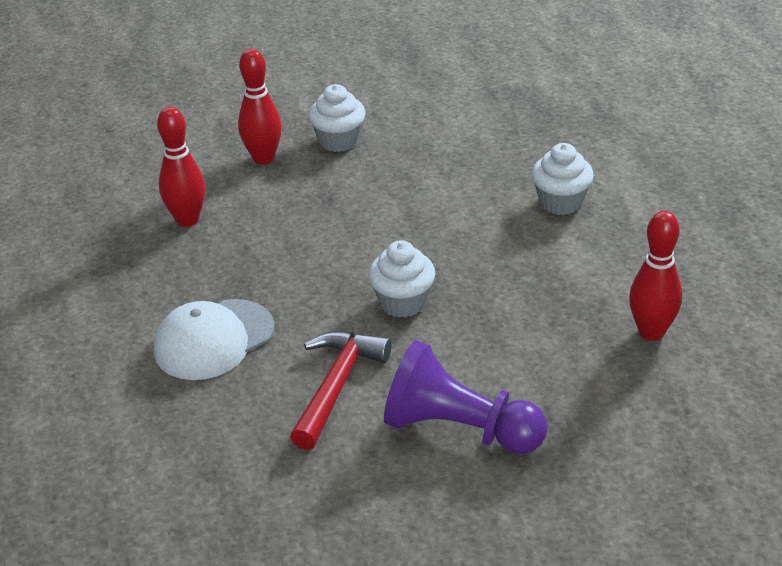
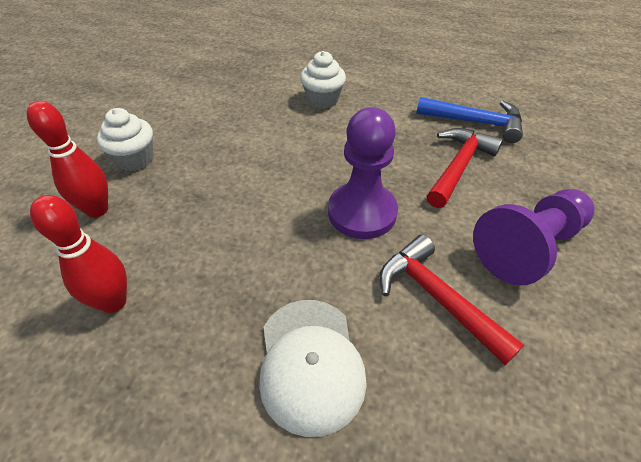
camera: 60 degrees left, 10 degrees up
(403, 302) = (362, 212): white cupcake -> purple pawn
(546, 344) = (458, 166): none -> red hammer
(651, 332) = (475, 122): red bowling pin -> blue hammer

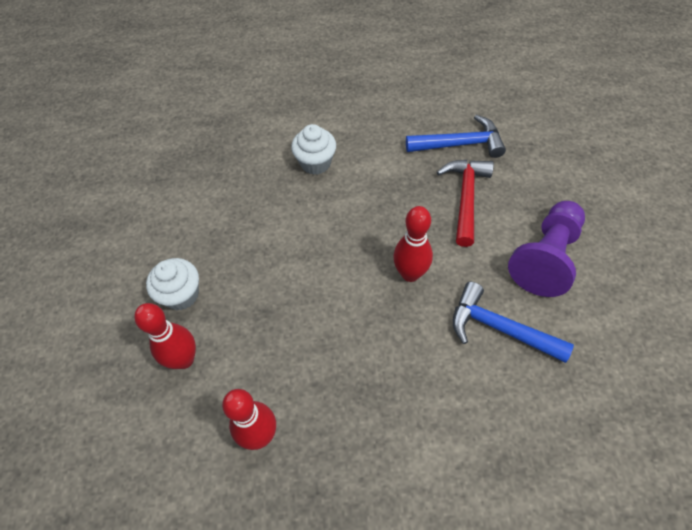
camera: 20 degrees left, 10 degrees up
(310, 363) = (436, 417): white cap -> none
(362, 212) = (410, 274): purple pawn -> red bowling pin
(436, 297) = (499, 328): red hammer -> blue hammer

